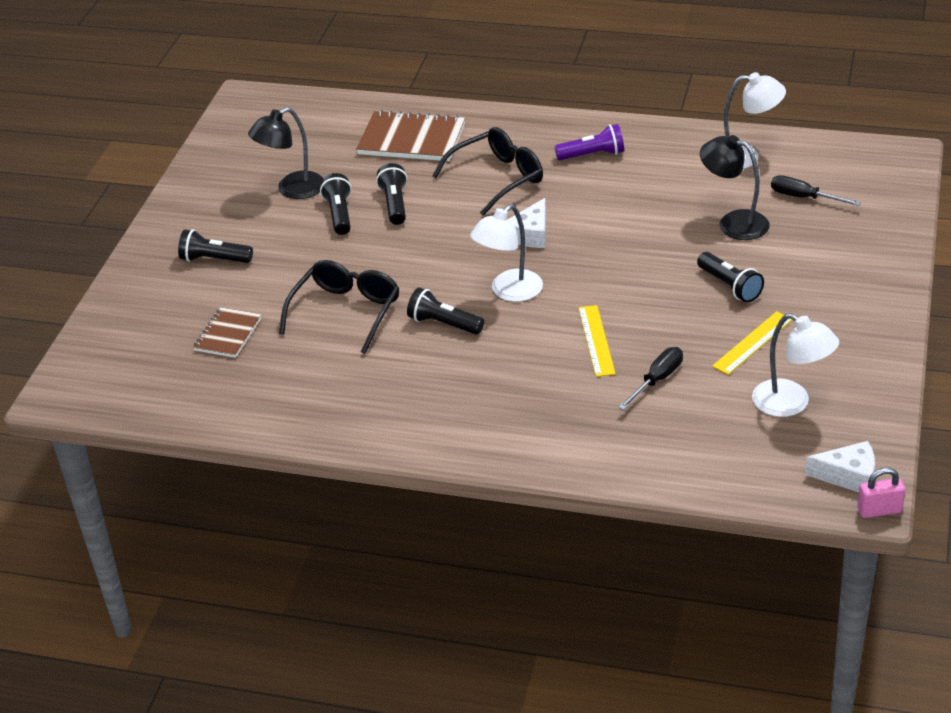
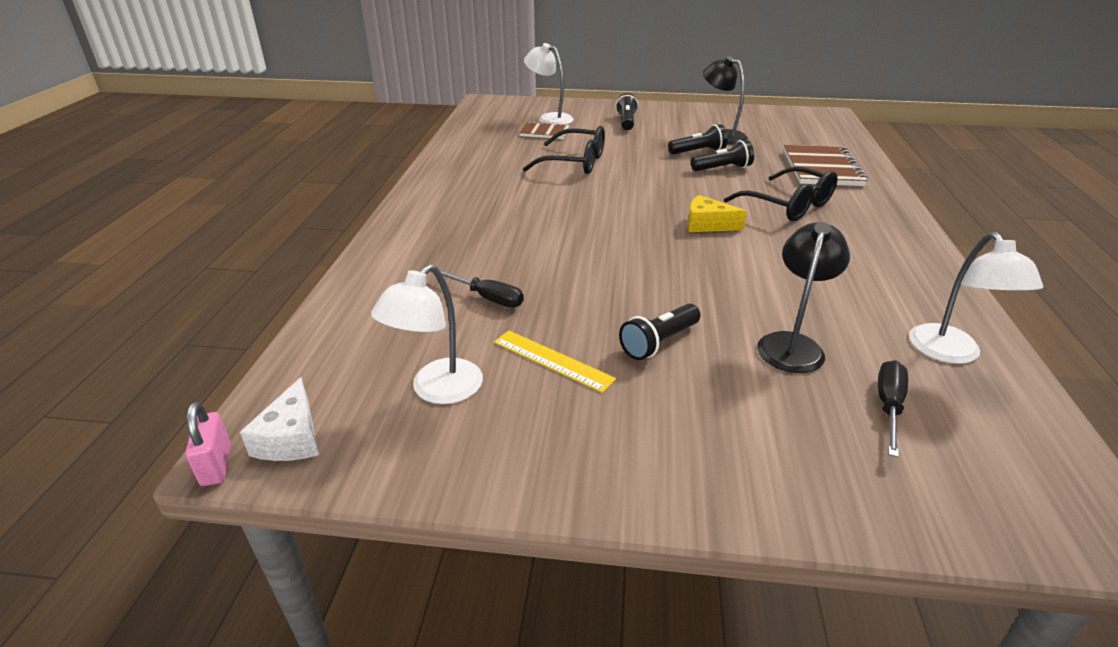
camera: 80 degrees right, 5 degrees down
(444, 324) = (565, 196): black flashlight -> none
(509, 292) = (615, 219): white lamp -> white lamp (549, 118)
(531, 234) = (707, 224): white cheese -> yellow cheese
(592, 155) = (866, 249): purple flashlight -> none
(596, 340) = (549, 263): yellow ruler -> none

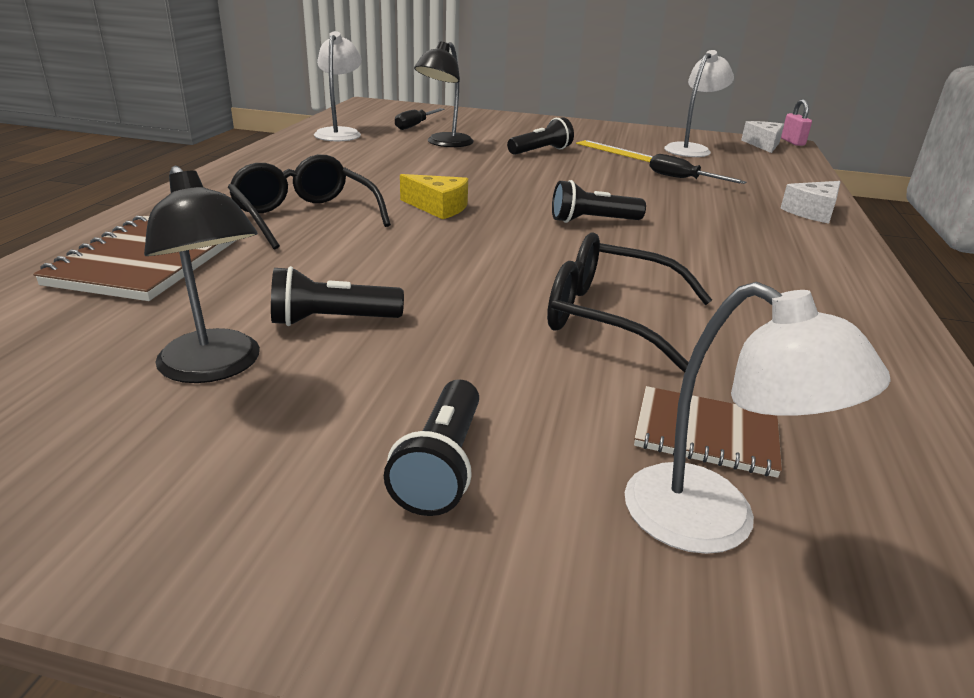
camera: 175 degrees left, 5 degrees down
(386, 256) = (812, 212): none -> white cheese
(722, 168) = (328, 277): black flashlight -> black flashlight (592, 221)

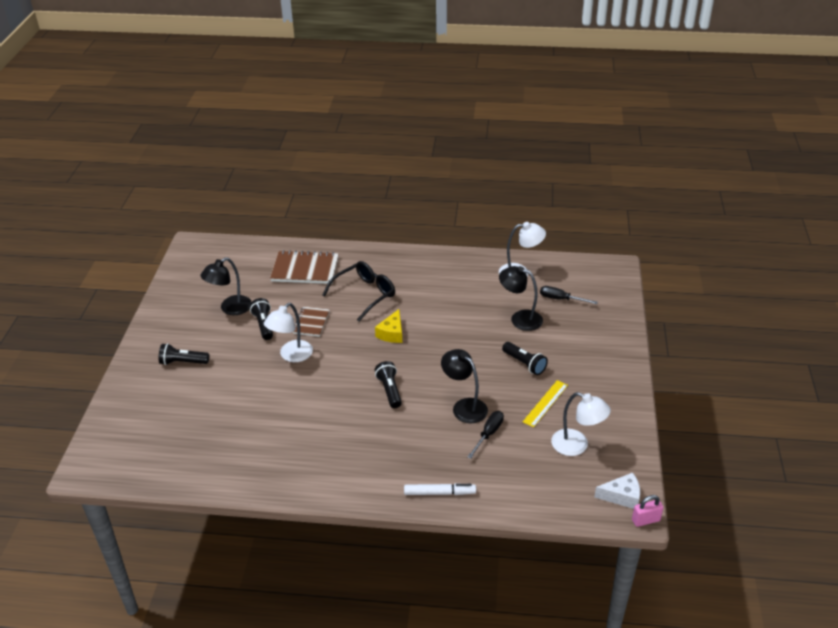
camera: 85 degrees right, 10 degrees up
(611, 317) = (276, 396): black glasses -> none
(629, 184) = (464, 406): none -> black lamp
(705, 434) = (198, 417): brown notebook -> brown notebook (311, 322)
(714, 522) = (158, 415): white lamp -> white lamp (291, 355)
(812, 212) = (439, 493): white cheese -> white marker

